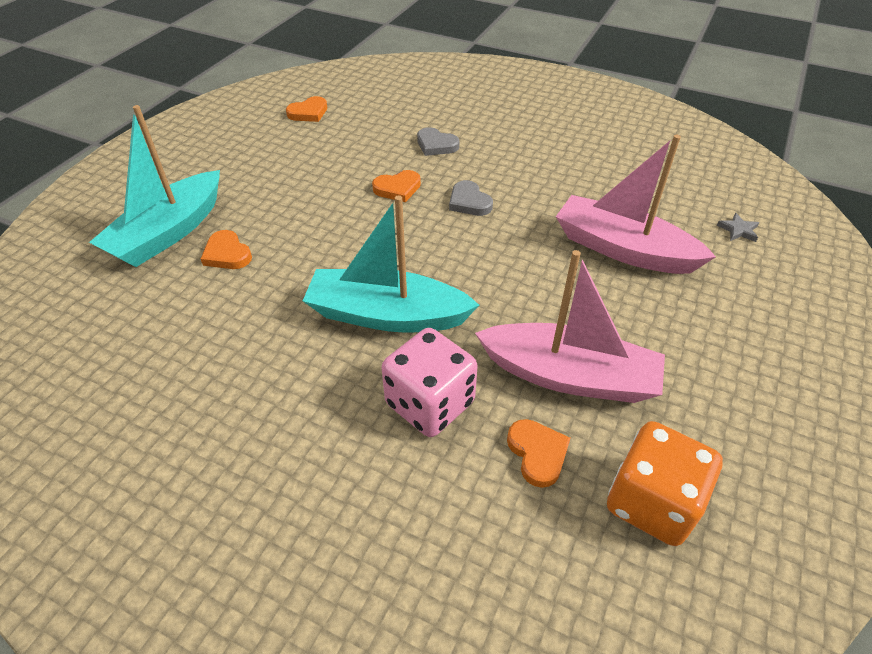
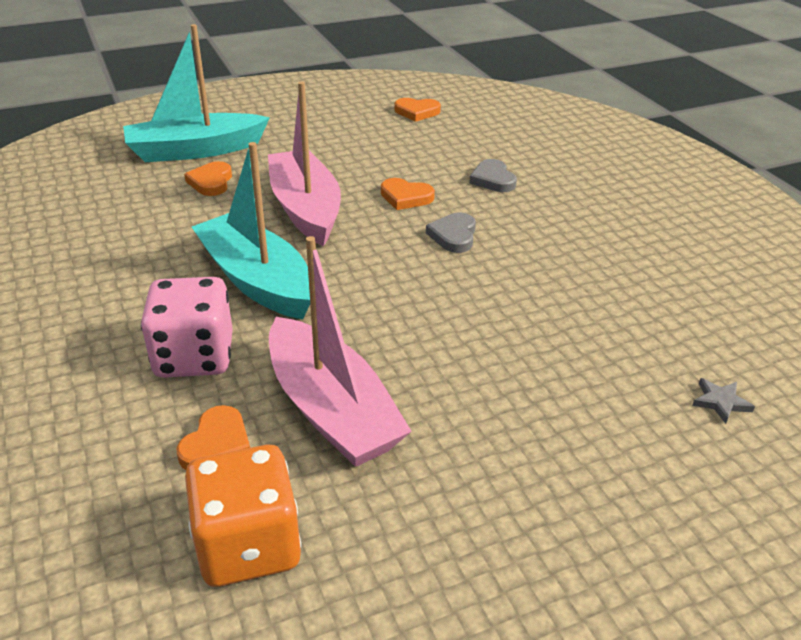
camera: 40 degrees right, 10 degrees down
(623, 249) = (548, 347): pink boat -> pink boat (305, 209)

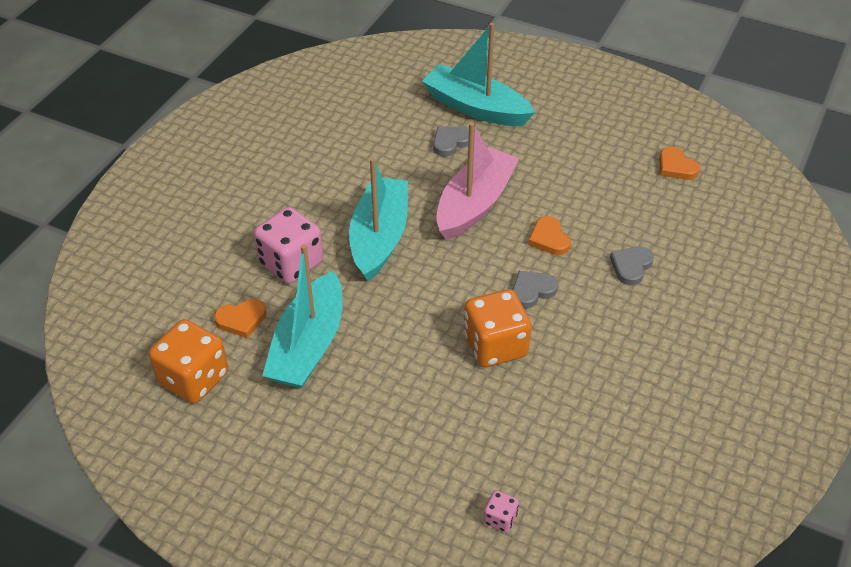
camera: 50 degrees right, 10 degrees up
(211, 182) = (450, 142): orange heart -> grey heart
(331, 410) = (308, 345): pink boat -> turquoise boat
(493, 289) = (495, 346): none -> orange dice
(720, 402) = (500, 518): grey star -> pink dice

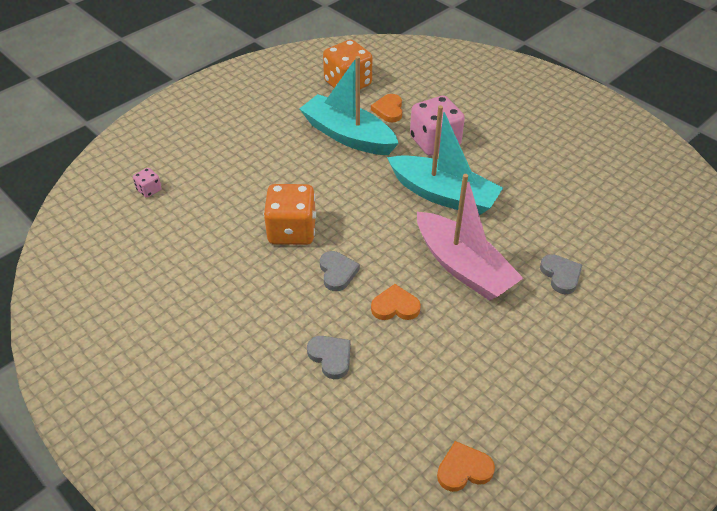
camera: 110 degrees right, 0 degrees up
(476, 107) = (616, 312): turquoise boat -> none

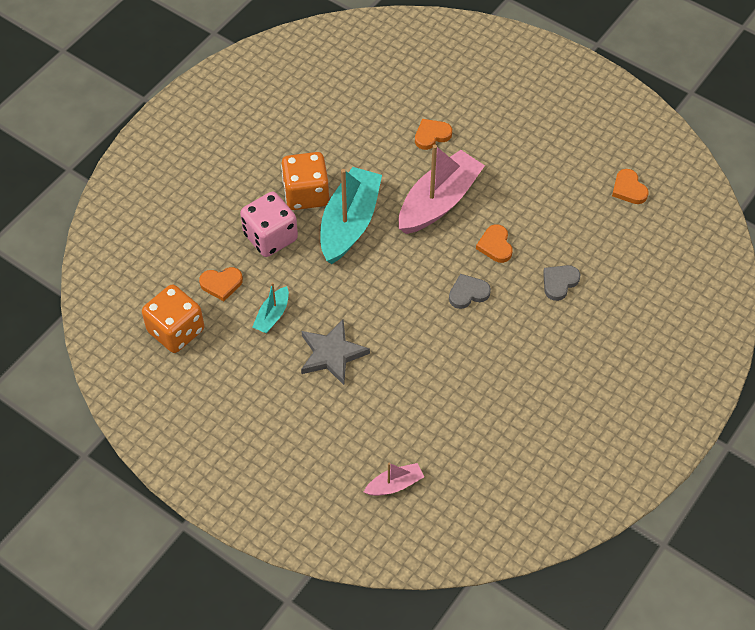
camera: 100 degrees left, 10 degrees up
(149, 190) = (394, 484): pink dice -> pink boat
(292, 231) = (425, 339): orange dice -> orange dice (306, 194)
(296, 167) = (332, 354): none -> grey star
(348, 136) = (272, 315): turquoise boat -> turquoise boat, size x0.48
(560, 275) = (431, 135): grey heart -> orange heart

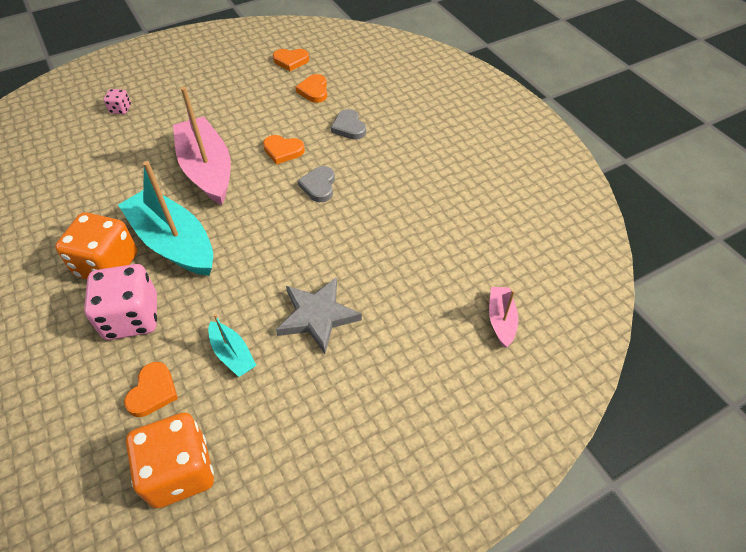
camera: 65 degrees left, 5 degrees down
(431, 135) = (133, 148): orange heart -> orange heart (314, 91)
(473, 97) = (120, 109): none -> pink dice

